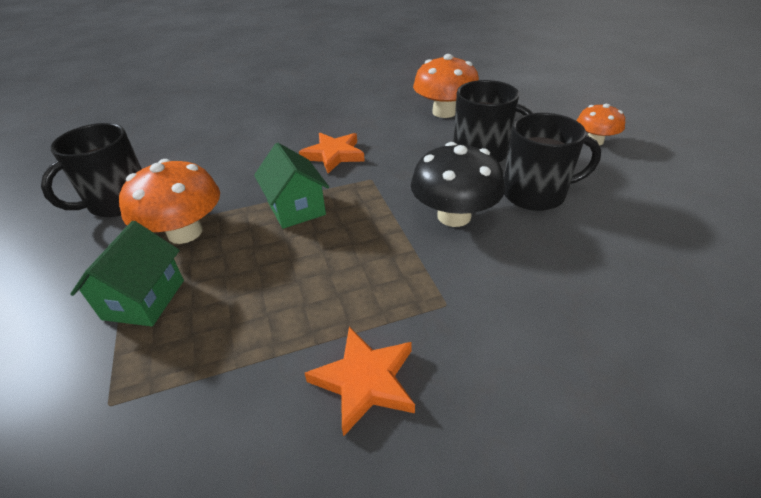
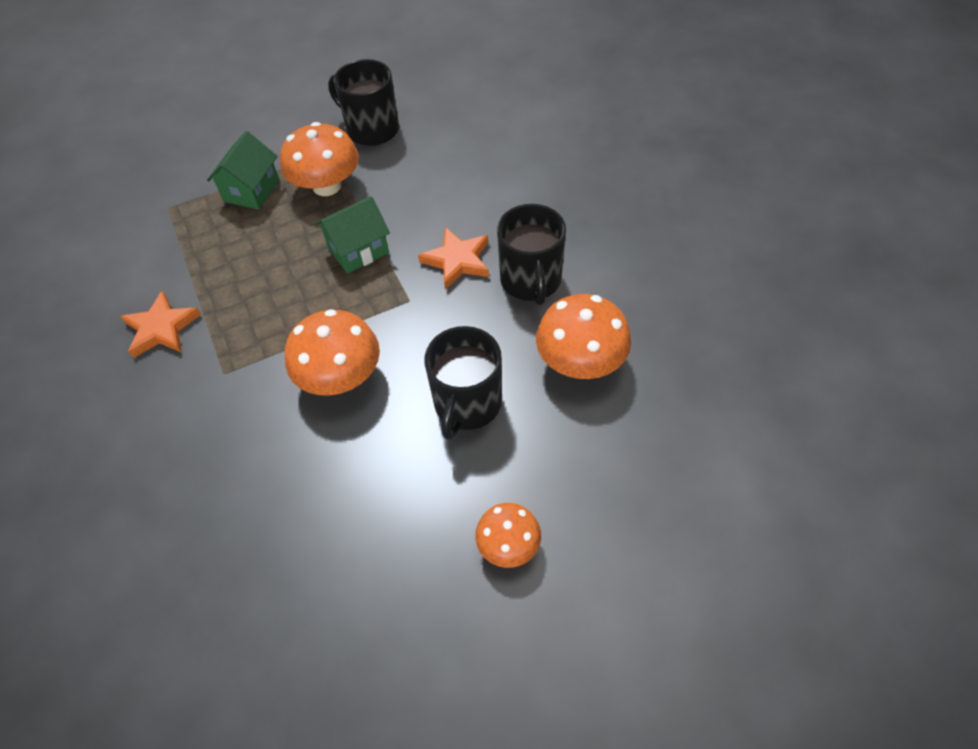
camera: 85 degrees right, 15 degrees up
(144, 299) = (252, 190): green house -> green house turned 75 degrees counterclockwise
(454, 216) = (340, 376): black mushroom -> orange mushroom
(535, 194) = (378, 454): black mug -> black mug (531, 280)

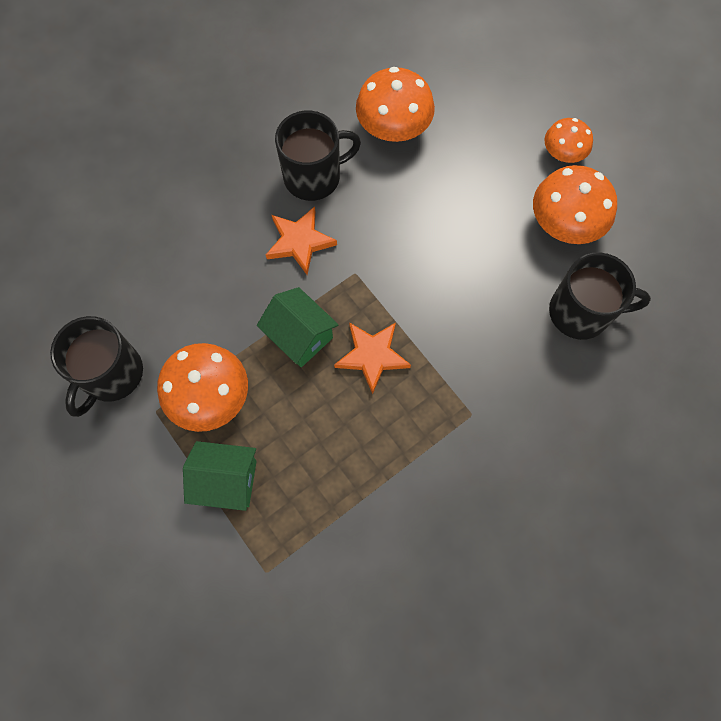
camera: 105 degrees left, 15 degrees up
(161, 328) = (435, 499): orange star -> orange star (372, 356)
(340, 376) = (451, 309): orange mushroom -> orange mushroom (564, 224)
(467, 404) = (454, 203): black mug -> black mug (580, 312)

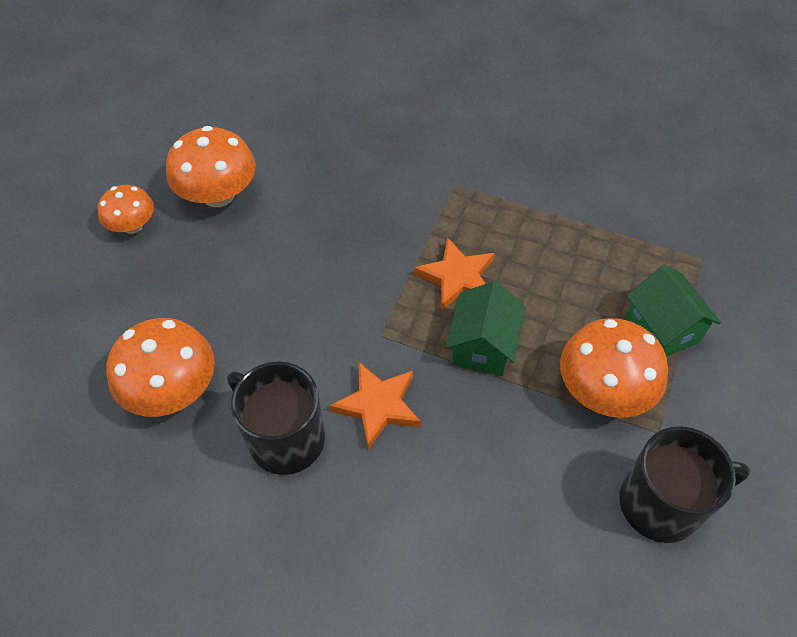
camera: 120 degrees left, 15 degrees down
(580, 312) = (306, 152): black mug -> none

